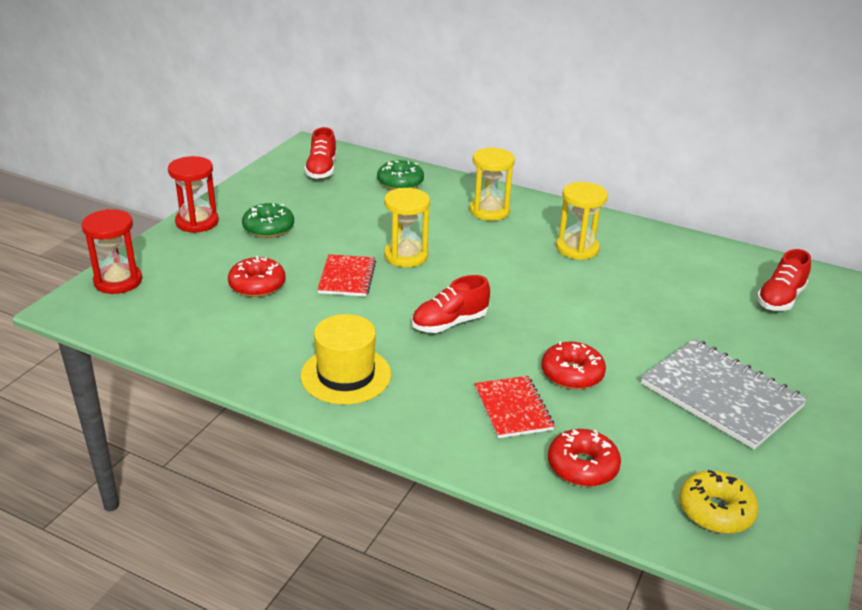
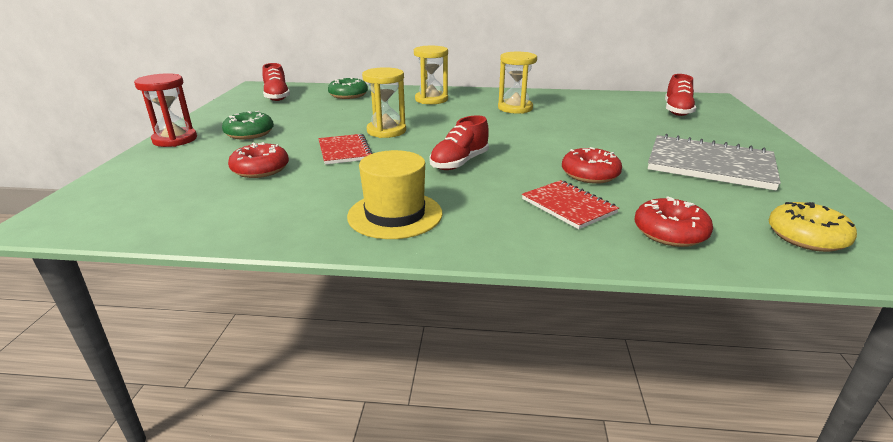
camera: 20 degrees left, 5 degrees down
(118, 281) = (102, 191): red hourglass -> none

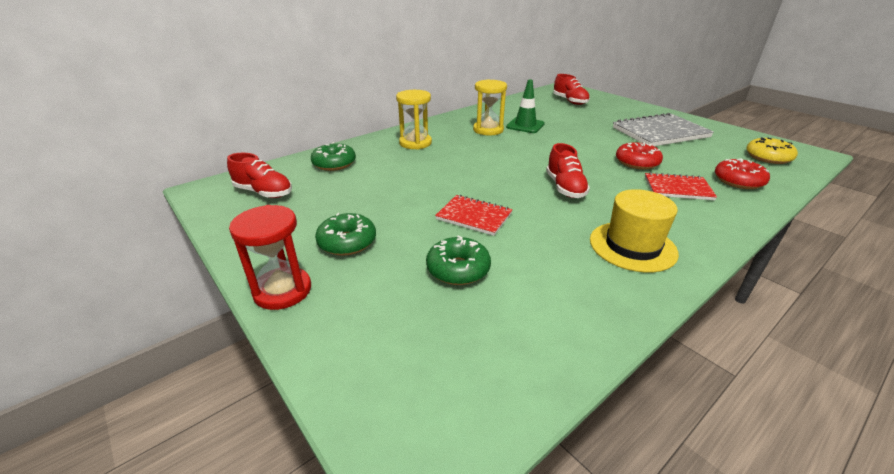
camera: 45 degrees left, 5 degrees up
(260, 169) = (458, 269): red donut -> green donut
(386, 131) = (456, 184): yellow hourglass -> none
(560, 115) = (525, 125): none -> green traffic cone

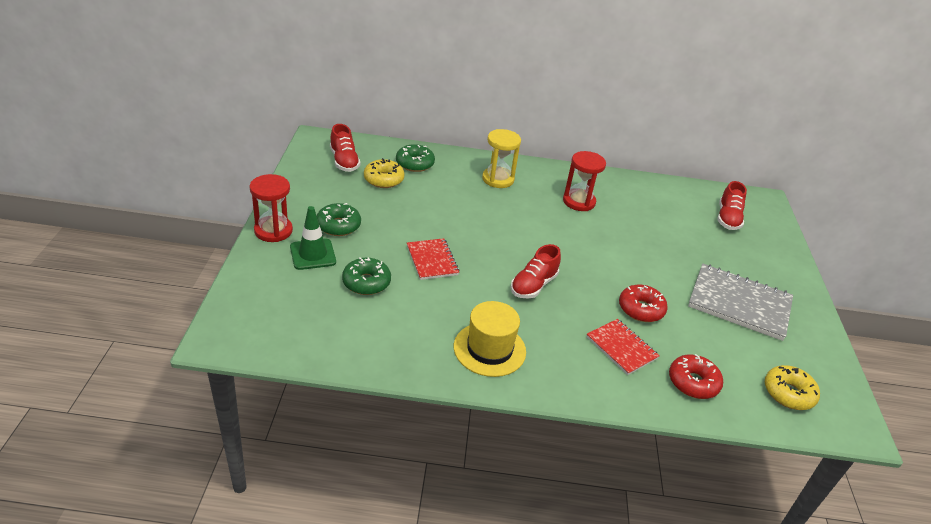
camera: 40 degrees right, 5 degrees up
(326, 186) = (383, 179): none -> yellow donut
(488, 130) = (579, 202): yellow hourglass -> red hourglass
(525, 125) = (621, 217): green traffic cone -> green traffic cone (313, 254)

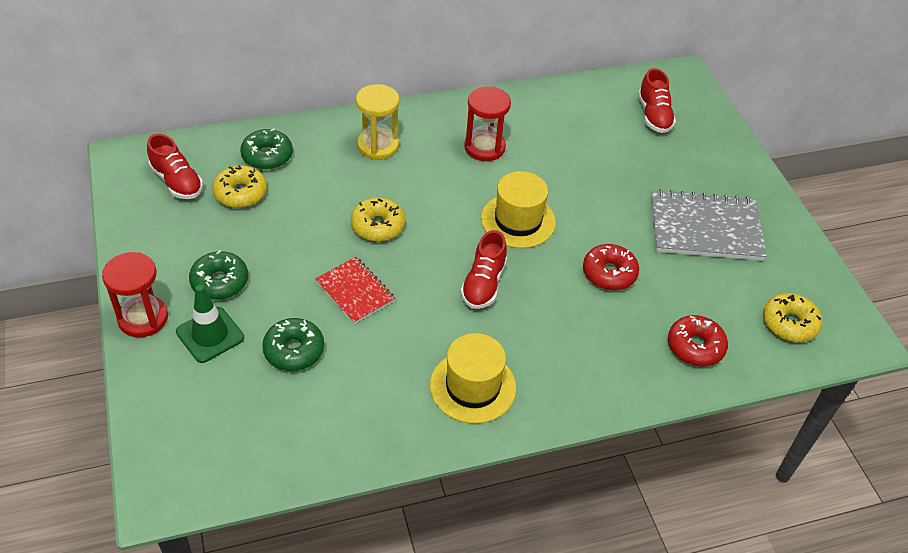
camera: 20 degrees left, 10 degrees up
(471, 226) = (378, 226): none -> yellow donut
(582, 253) = (518, 220): none -> yellow hat
(621, 348) = (609, 331): red notebook -> none

